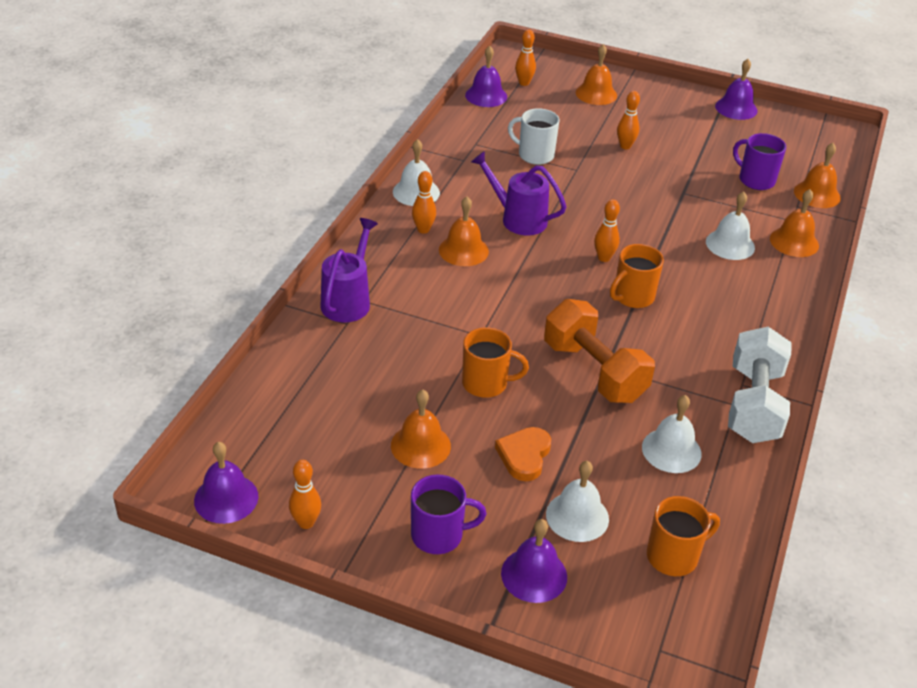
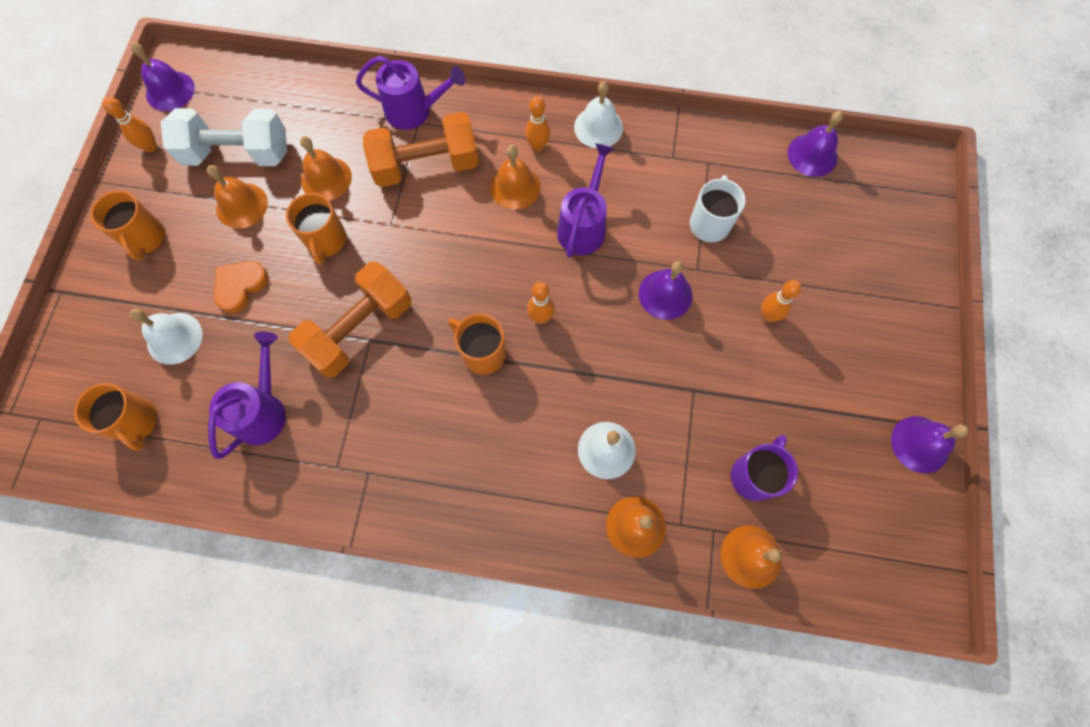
camera: 80 degrees right, 30 degrees up
(419, 302) = (426, 165): none -> orange dumbbell
(438, 535) = (145, 238): purple mug -> orange mug
(524, 83) = (860, 188): orange bowling pin -> none
(524, 456) = (240, 286): orange heart -> orange heart turned 60 degrees counterclockwise
(534, 575) = (110, 314): purple bell -> purple bell (665, 294)
(596, 94) = (873, 269): orange bell -> orange bell (326, 178)
(671, 450) = (263, 410): white bell -> purple watering can
(753, 405) = (339, 486): white dumbbell -> white dumbbell (238, 154)

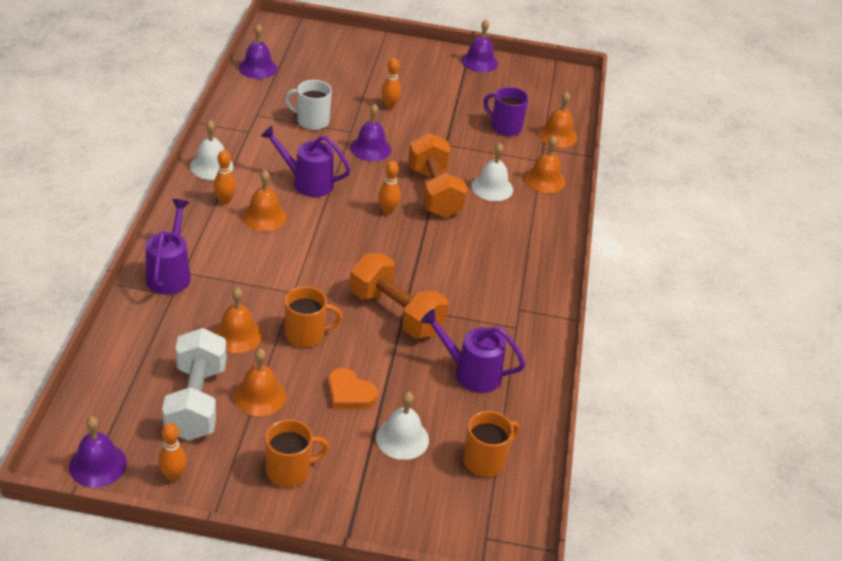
camera: 95 degrees left, 30 degrees down
(426, 165) = (233, 268): orange dumbbell -> orange dumbbell (434, 192)
(482, 353) = (418, 243): orange mug -> none

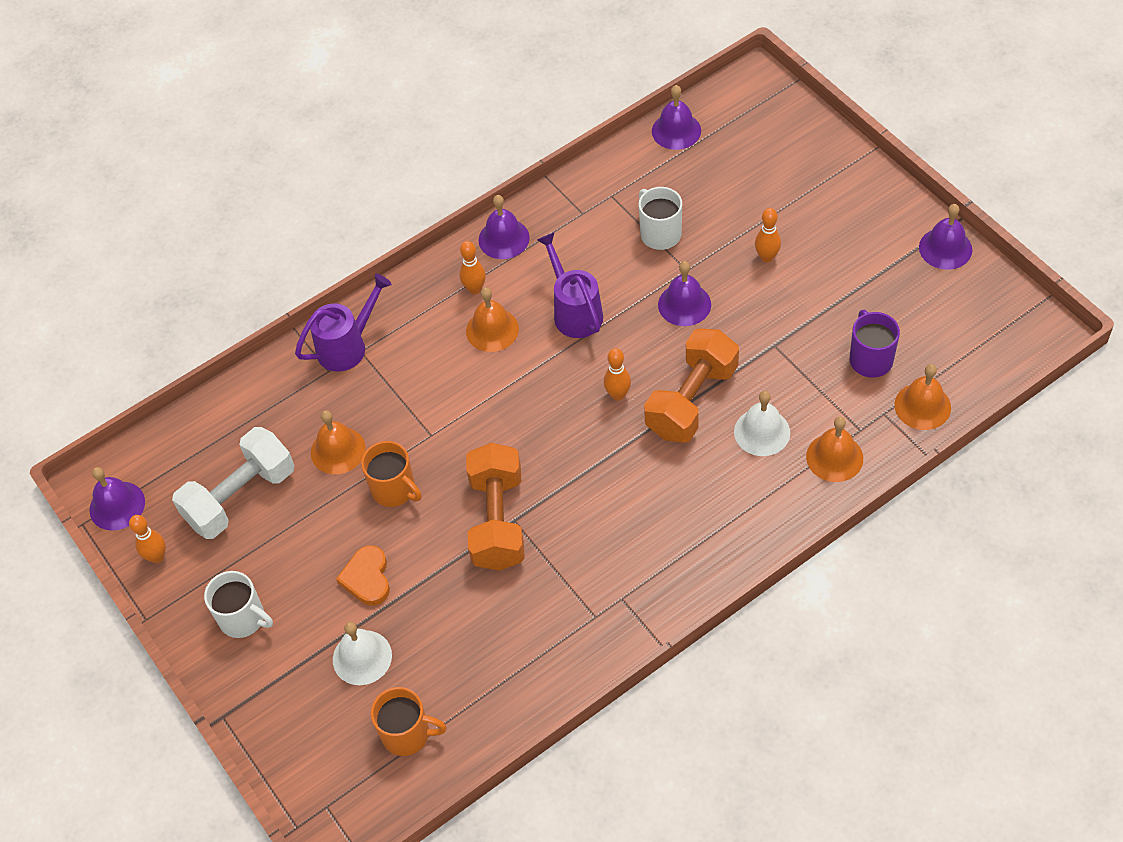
camera: 55 degrees right, 15 degrees up
(211, 166) = (504, 238): white bell -> purple bell
(260, 396) = (293, 527): orange bell -> none
(289, 470) = (243, 618): orange mug -> white mug
(470, 372) = (494, 634): purple watering can -> none

